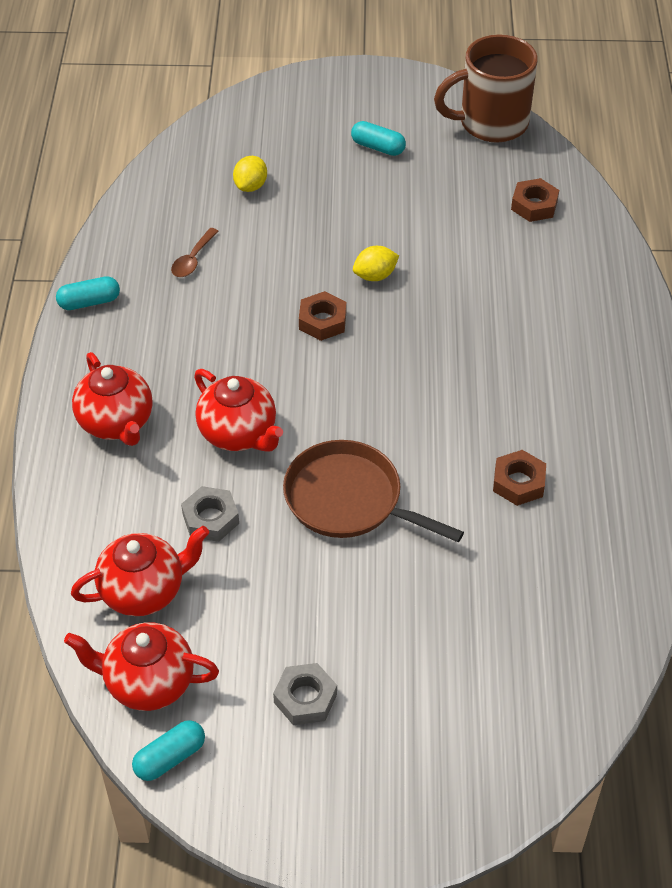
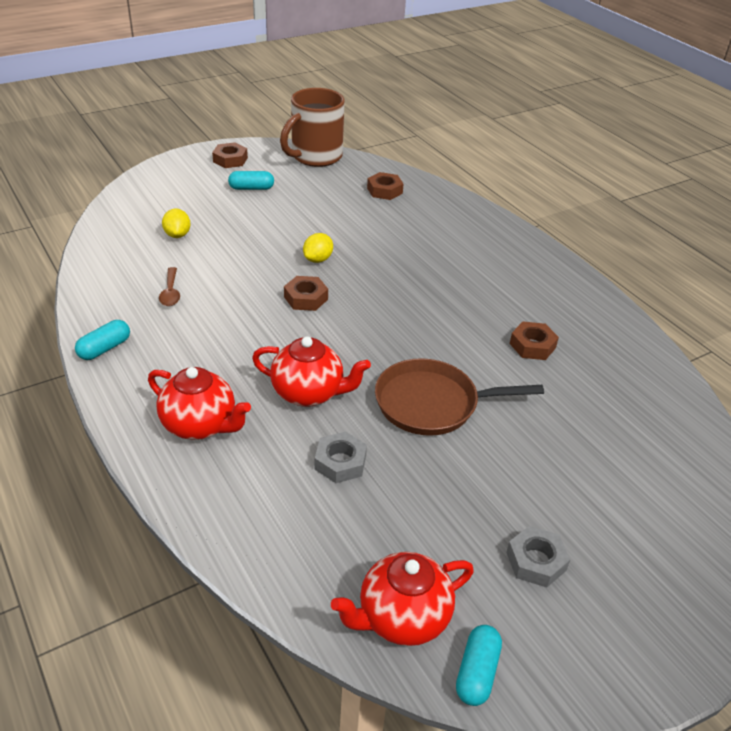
camera: 35 degrees left, 10 degrees down
(144, 591) = (333, 543): red teapot -> none
(385, 95) = (230, 160): none -> brown nut

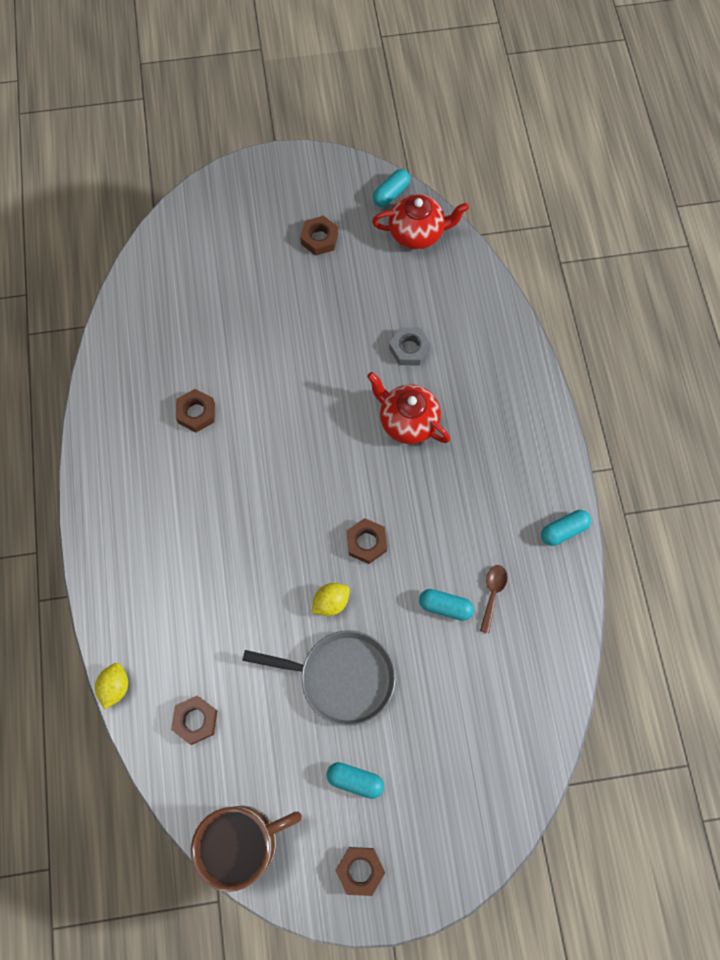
camera: 155 degrees left, 30 degrees up
(177, 235) = (466, 699): yellow lemon -> yellow lemon (115, 686)
(200, 425) = (500, 416): red teapot -> none
(214, 277) = (445, 606): none -> turquoise capsule
(286, 226) = (342, 677): none -> grey pan
(431, 403) = (316, 379): brown pan -> none
(536, 561) = (319, 239): grey nut -> brown nut

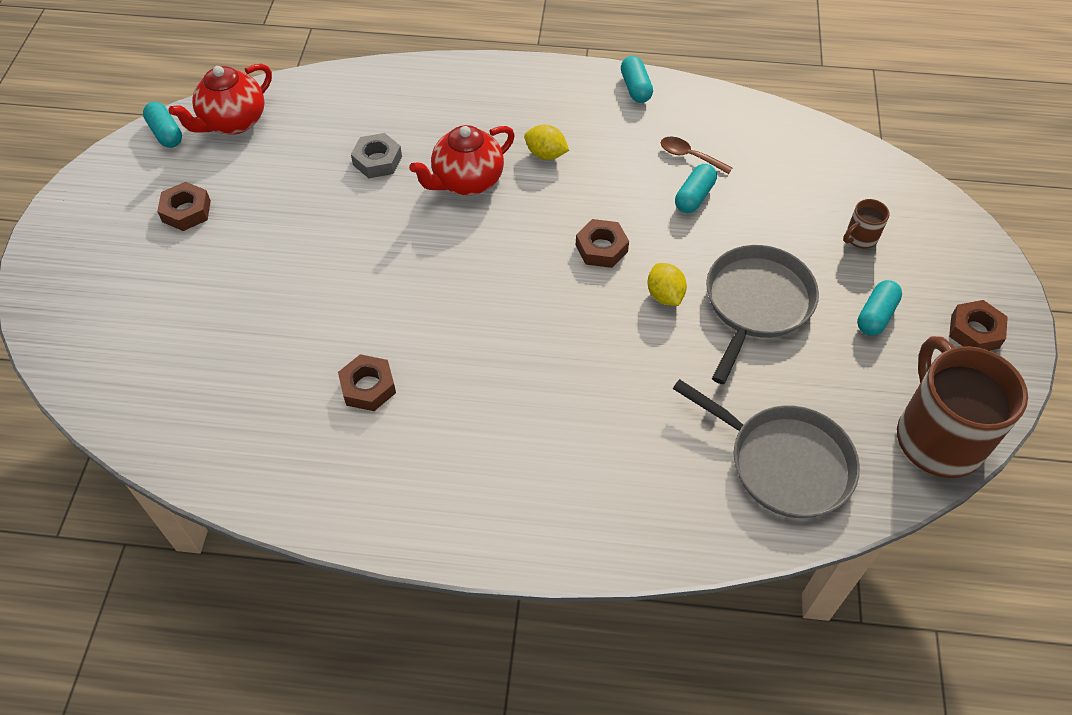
camera: 75 degrees left, 15 degrees down
(115, 686) = (725, 551): yellow lemon -> yellow lemon (546, 154)
(195, 720) = (784, 463): brown nut -> grey pan
(417, 233) = (233, 122): red teapot -> red teapot turned 150 degrees counterclockwise
(439, 759) = (860, 238): none -> brown mug

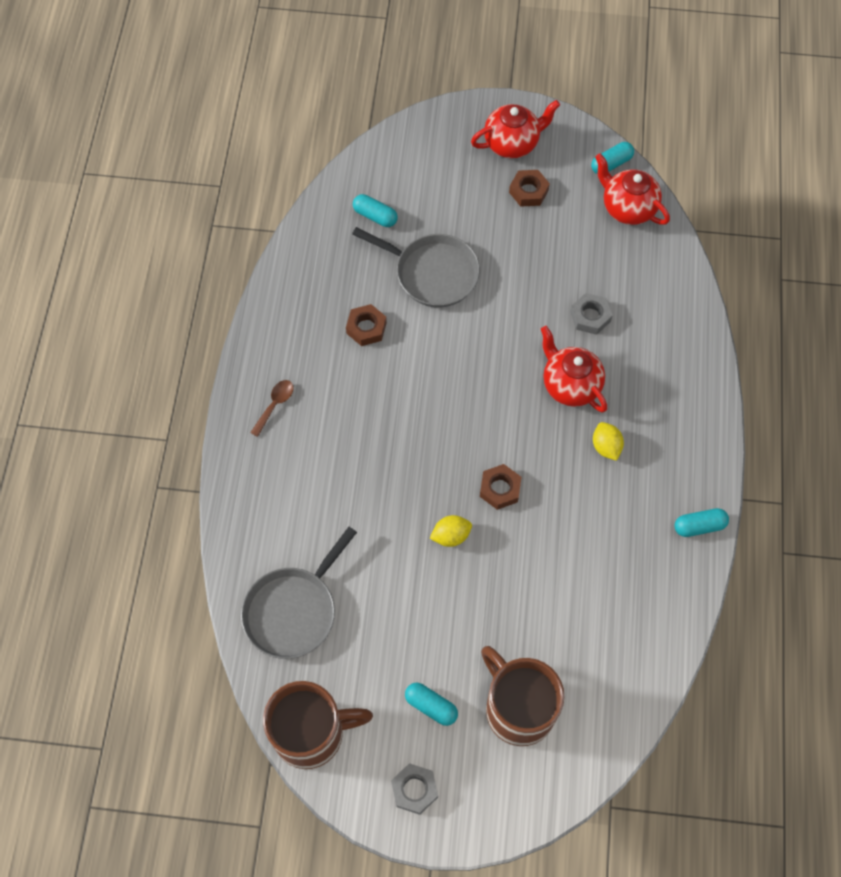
camera: 90 degrees right, 10 degrees up
(106, 225) = (512, 143): none -> red teapot
(546, 154) = (606, 447): yellow lemon -> yellow lemon turned 45 degrees counterclockwise
(689, 156) = (611, 568): brown spoon -> brown spoon (275, 405)
(694, 197) = (561, 568): turquoise capsule -> turquoise capsule (375, 216)
(756, 303) = (443, 608): grey pan -> grey pan (433, 273)
(860, 238) = (518, 708): brown mug -> brown mug, size x2.36
(975, 331) = (414, 790): brown nut -> grey nut

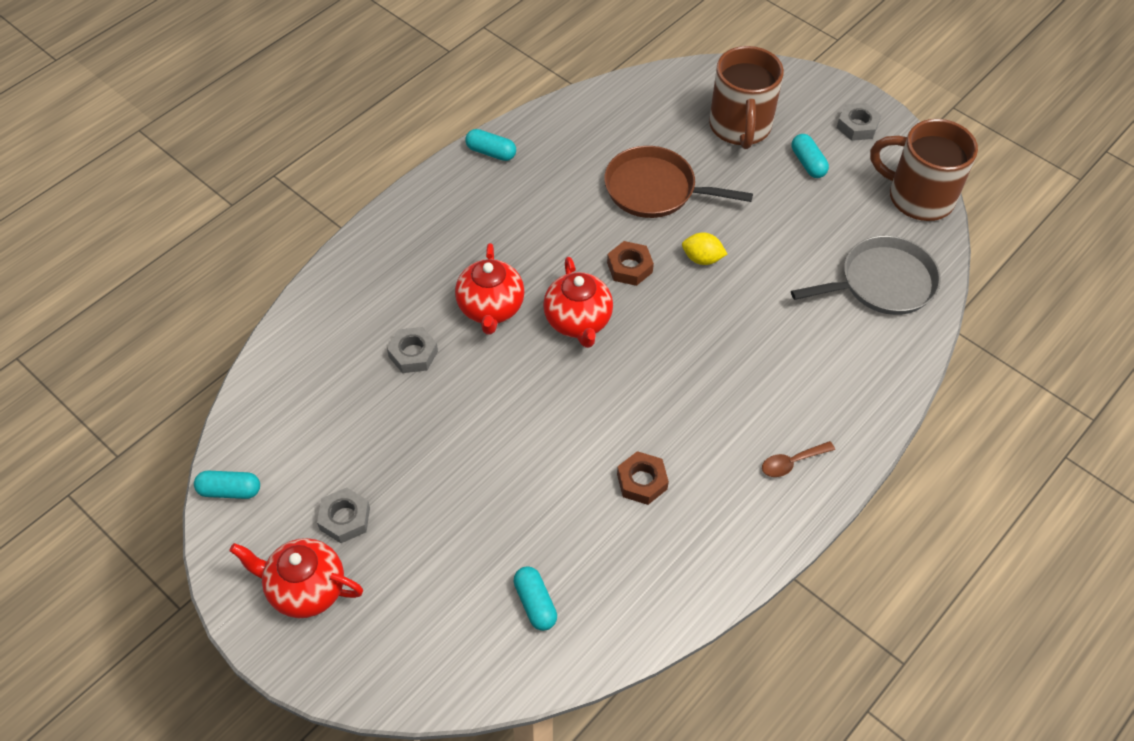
camera: 145 degrees left, 10 degrees down
(433, 273) = (526, 495): grey pan -> none
(528, 191) = (345, 518): brown nut -> grey nut
(538, 581) = (655, 189): none -> brown pan
(606, 447) = (508, 245): yellow lemon -> none
(627, 208) = (266, 432): red teapot -> red teapot (578, 322)

